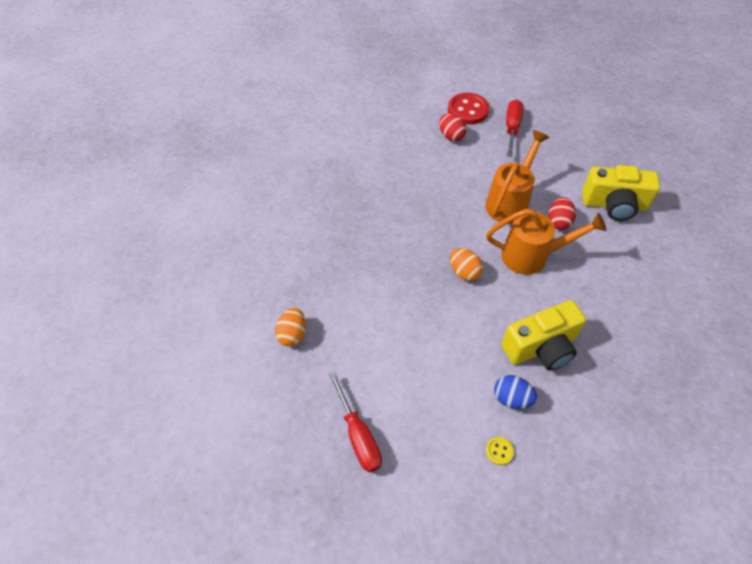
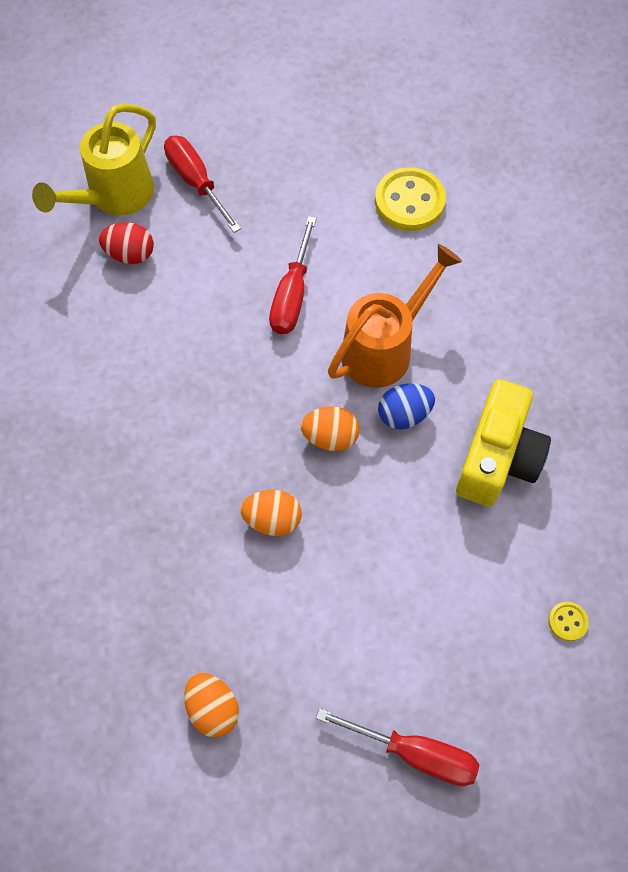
camera: 45 degrees left, 10 degrees up
(400, 283) = (272, 520): none -> orange egg
(468, 110) = (114, 196): red button -> yellow watering can
(509, 202) = (292, 294): orange watering can -> red screwdriver
(512, 398) = (524, 548): blue egg -> blue egg (404, 415)
(558, 221) = (371, 276): red egg -> none
(614, 205) = (409, 201): yellow camera -> yellow button

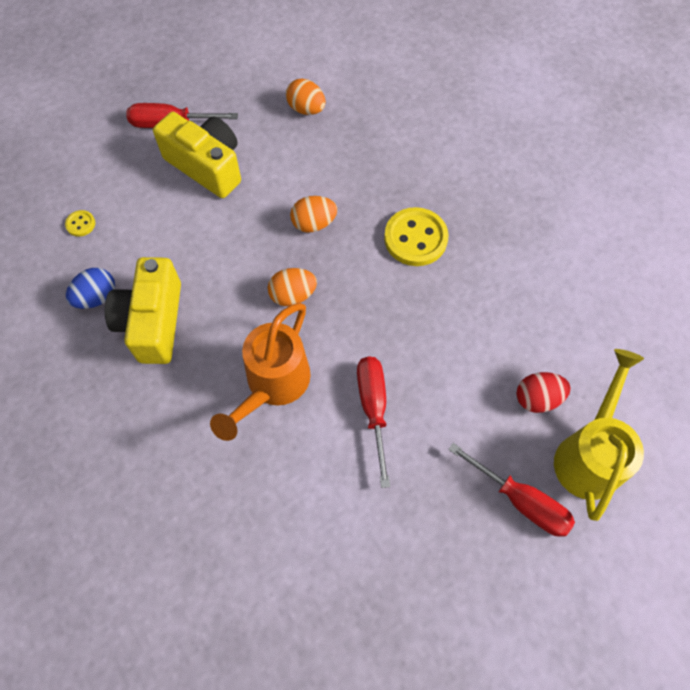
camera: 160 degrees right, 0 degrees up
(382, 657) = (206, 166): none -> yellow camera
(404, 415) = (238, 332): blue egg -> blue egg (97, 297)
(409, 201) = (297, 557): yellow button -> yellow button (415, 238)

